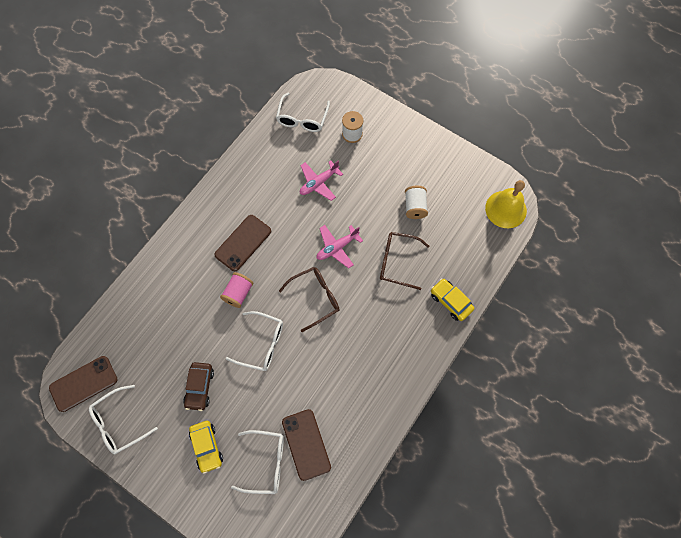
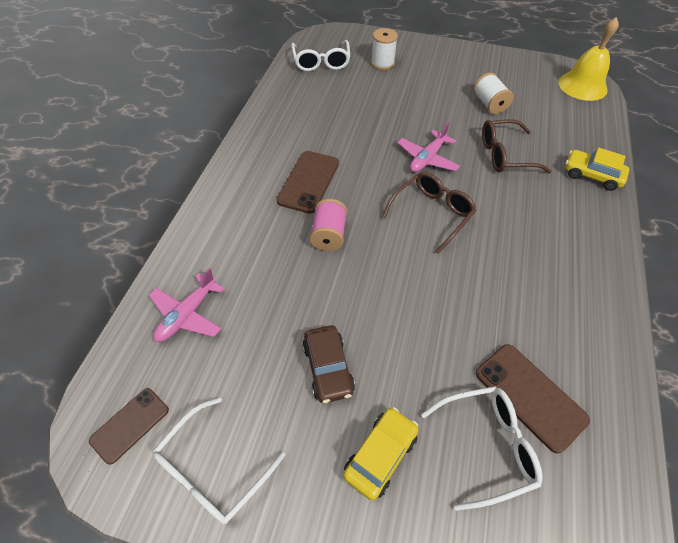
camera: 20 degrees left, 15 degrees down
(83, 383) = (130, 425): brown phone -> brown phone, size x0.66
(207, 447) = (380, 455): yellow car -> yellow car turned 105 degrees counterclockwise
(262, 344) = (392, 284): white glasses -> none
(319, 183) = (370, 108): pink plane -> pink plane (187, 314)

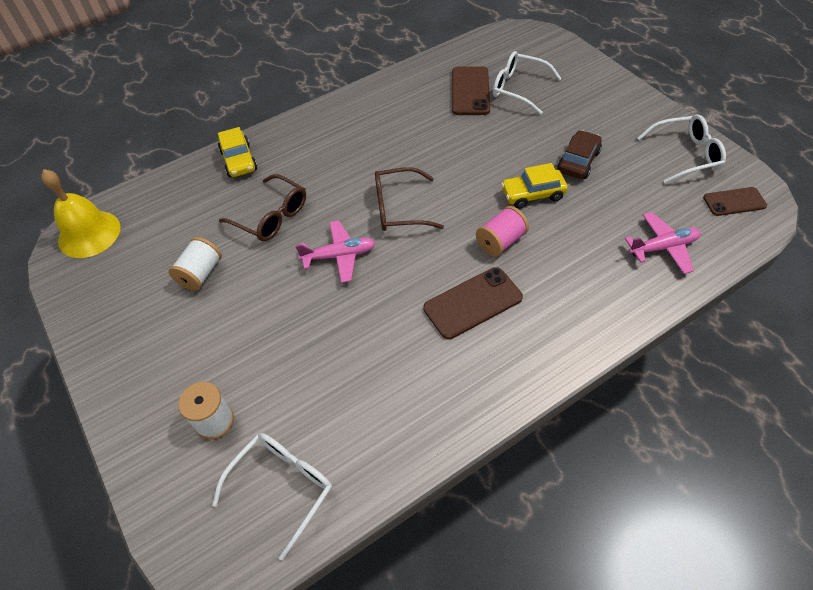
camera: 135 degrees left, 0 degrees up
(380, 455) = (580, 113): yellow car -> yellow car (532, 194)

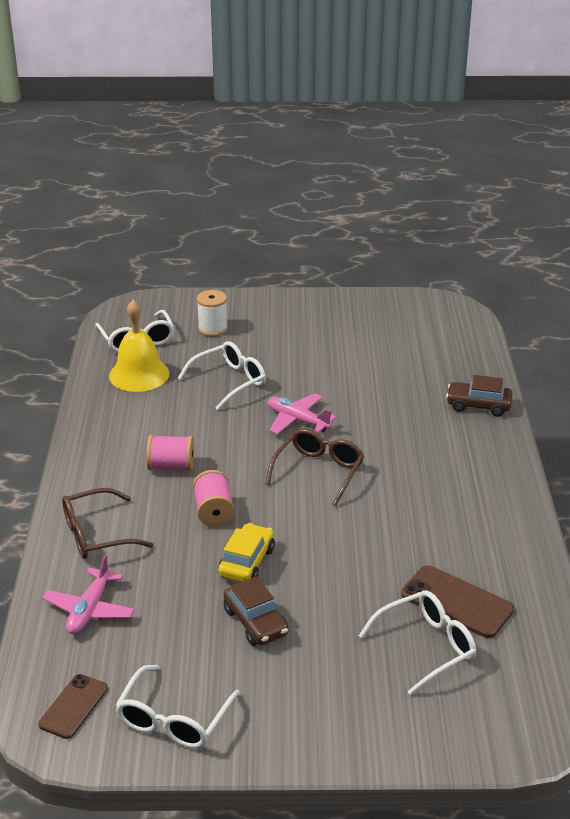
camera: 120 degrees right, 20 degrees down
(89, 234) = (451, 317): yellow bell -> yellow bell (139, 374)
(201, 273) = (351, 353): white spool -> none
(239, 161) = (478, 405): yellow car -> brown car
(272, 216) = (381, 402): brown glasses -> brown glasses (96, 535)
(311, 340) = (229, 381): none -> white glasses
(339, 256) = (297, 420): pink plane -> pink plane turned 105 degrees clockwise
(473, 303) = (171, 466): brown phone -> pink spool

